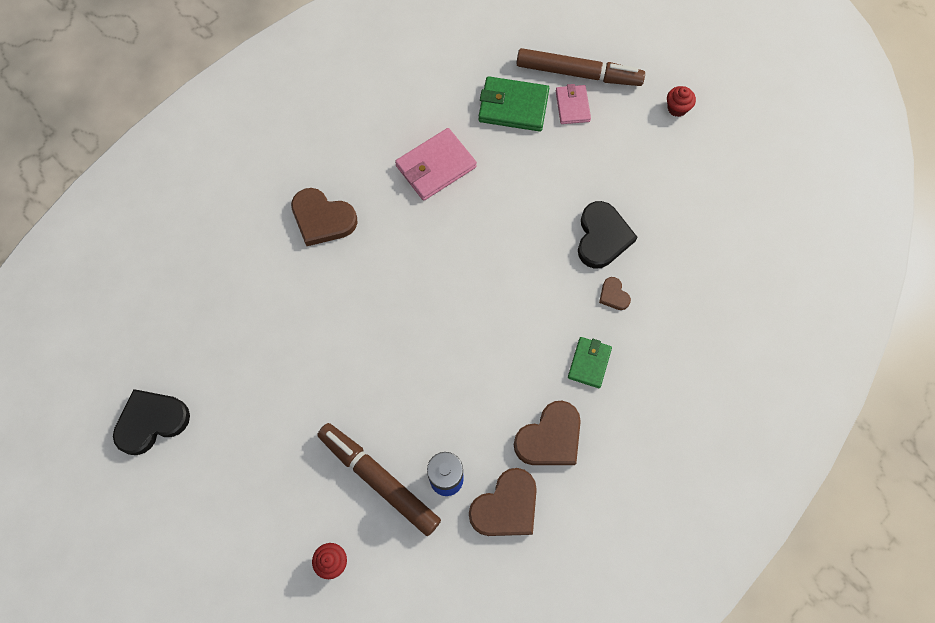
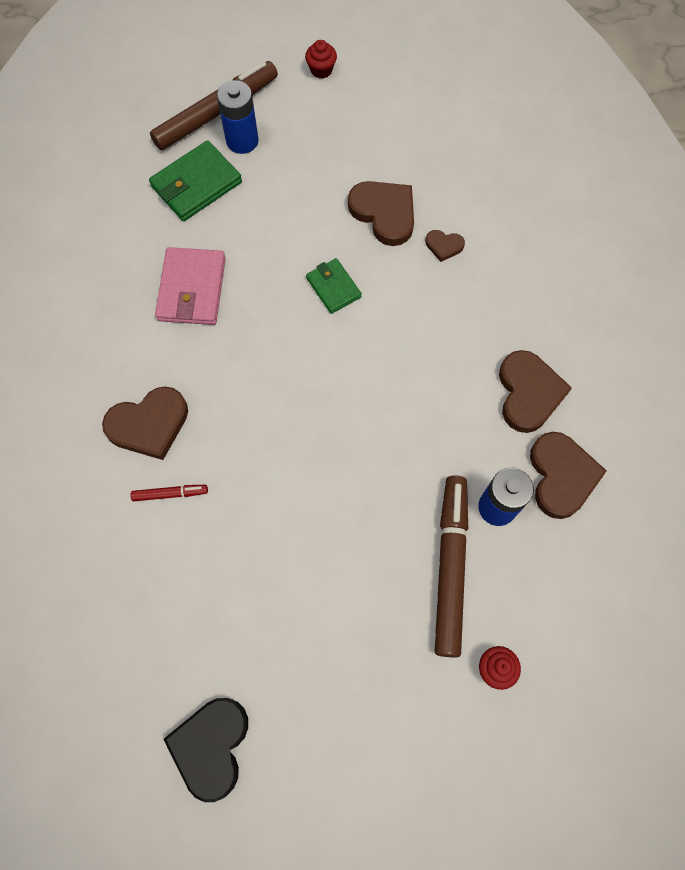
camera: 50 degrees left, 0 degrees up
(288, 269) = (170, 494): none -> red marker
(379, 479) = (450, 566): brown marker -> brown marker turned 105 degrees clockwise
(572, 106) = (242, 141): pink wallet -> blue battery
(589, 363) = (488, 311): green wallet -> green wallet (333, 287)
(602, 237) = (384, 213): black heart -> brown heart

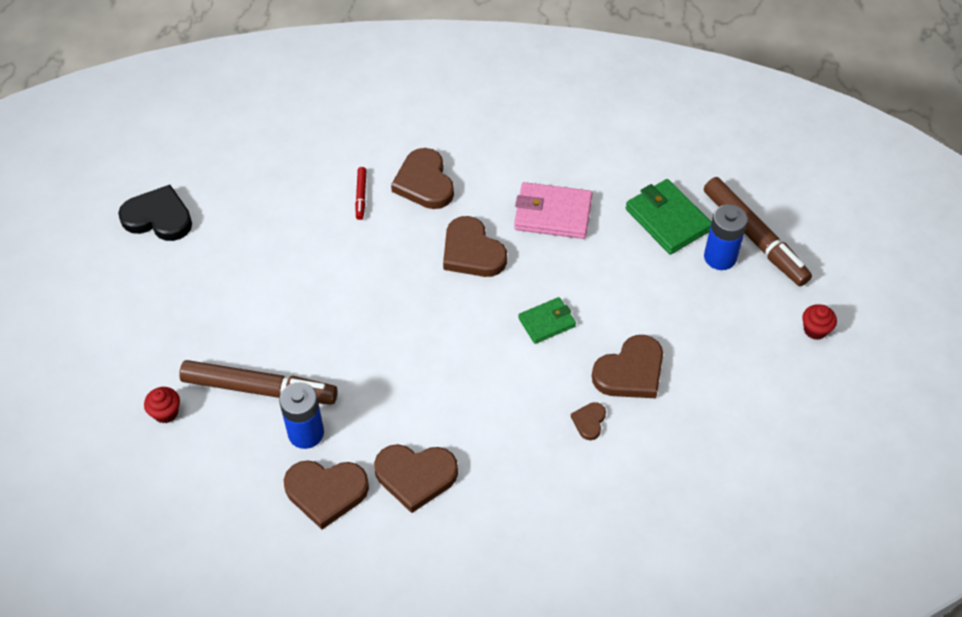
camera: 95 degrees right, 15 degrees down
(247, 365) = (472, 252): none -> brown heart

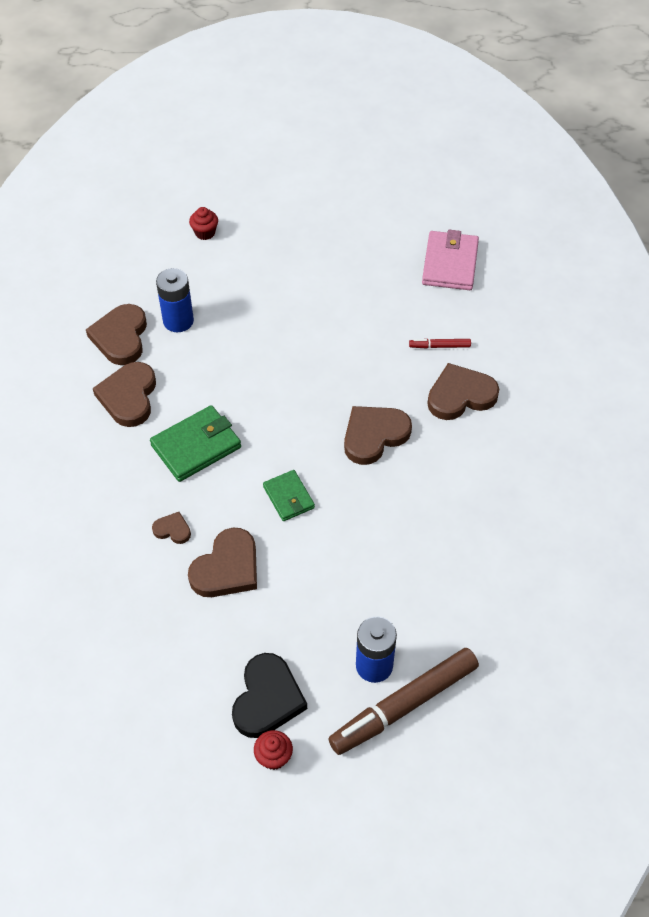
camera: 90 degrees right, 0 degrees up
(158, 217) = (405, 208): black heart -> black heart (267, 699)
(259, 389) = (223, 288): brown marker -> none
(553, 214) = (427, 506): pink wallet -> pink wallet (450, 264)
(630, 372) = (227, 568): brown heart -> brown heart turned 105 degrees counterclockwise
(667, 219) = (425, 616): green wallet -> green wallet (196, 446)

